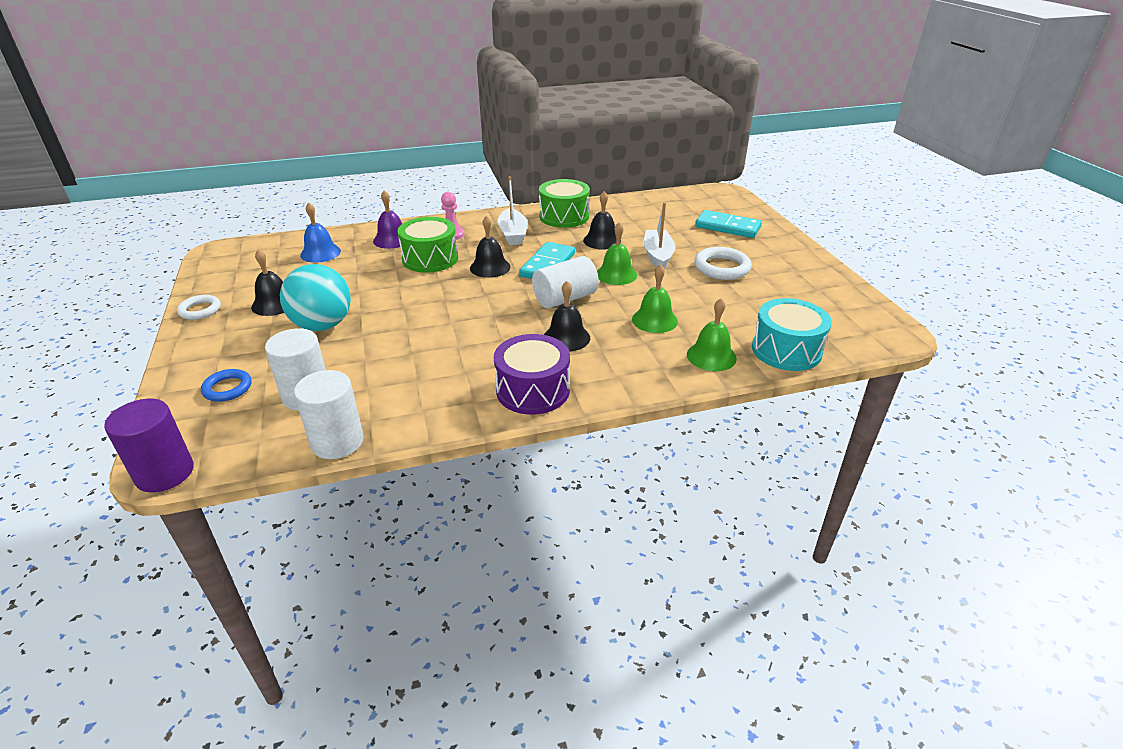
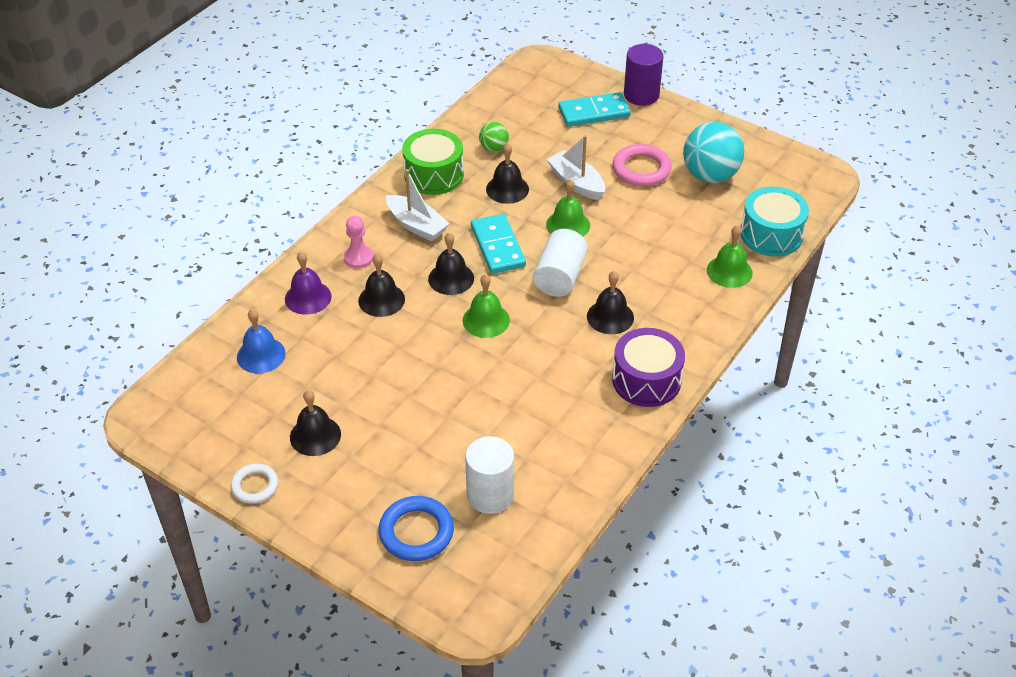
camera: 40 degrees left, 10 degrees up
(165, 473) = (486, 618): purple cylinder -> purple cylinder (641, 95)
(227, 388) = (416, 532): blue ring -> blue ring, size x1.55
(322, 325) = (397, 428): turquoise ball -> turquoise ball (710, 175)
(337, 442) = (570, 512): white cylinder -> none
(430, 259) = (381, 300): green drum -> black bell
(625, 219) = (494, 148): none -> green ball
(654, 320) = (653, 259): green bell -> green bell (486, 320)
(721, 268) = (641, 169): white ring -> pink ring

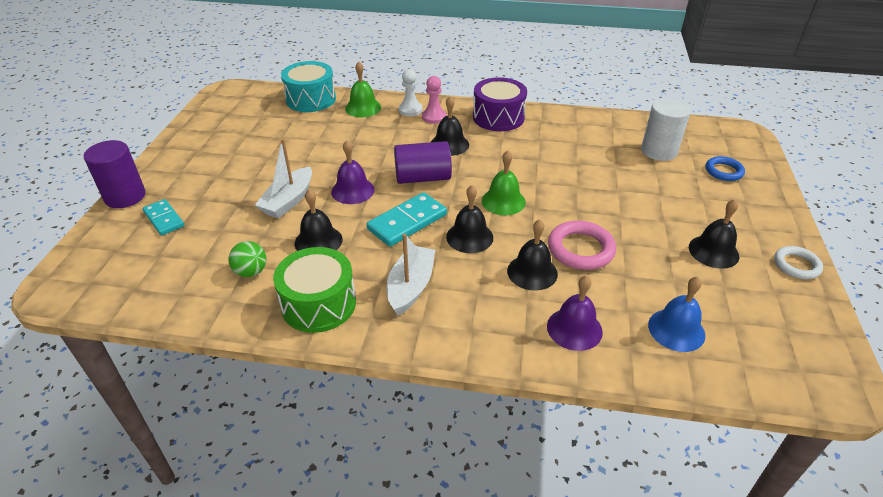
camera: 115 degrees left, 5 degrees down
(358, 258) = (489, 312): pink pawn -> pink pawn (434, 117)
(416, 532) = (723, 171): blue ring -> blue ring, size x0.65
(560, 277) = (422, 178): white cylinder -> purple cylinder
(568, 225) = (352, 190): green bell -> purple bell
(594, 112) = (164, 219): turquoise domino -> turquoise domino, size x0.65
(641, 169) = (252, 170): pink ring -> pink ring (580, 249)
(704, 309) = (410, 110): none -> white pawn
(710, 175) = (247, 136): turquoise ball -> none

